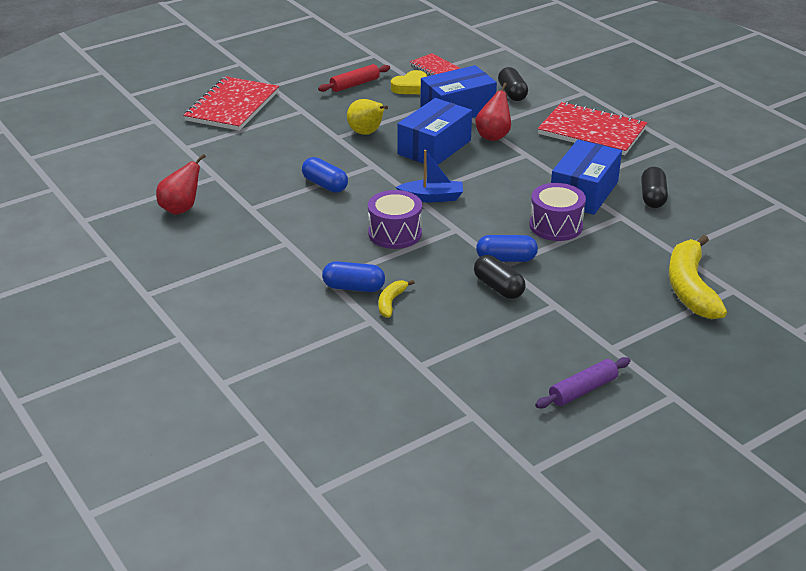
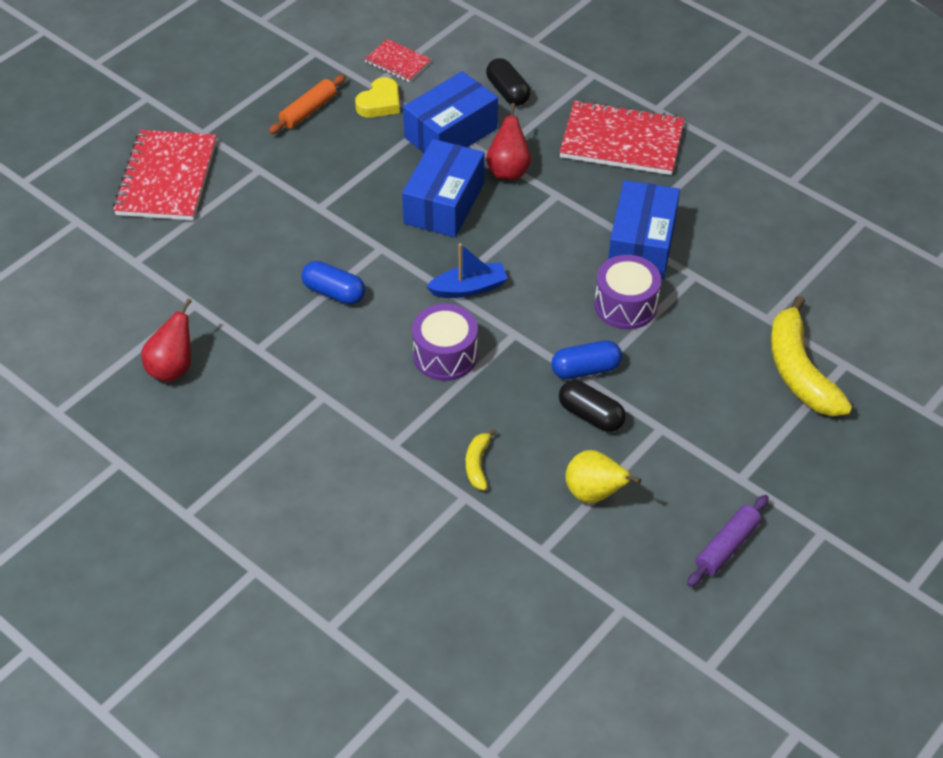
camera: 15 degrees left, 15 degrees up
(353, 287) = (427, 450): blue capsule -> none
(354, 84) = (308, 111): red rolling pin -> orange rolling pin
(367, 133) = (353, 194): yellow pear -> yellow pear (594, 493)
(652, 197) = (721, 237): black capsule -> none

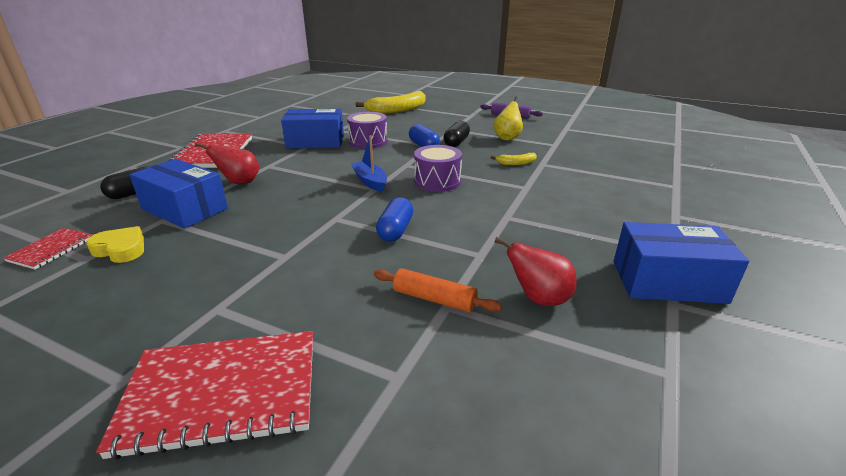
camera: 105 degrees left, 20 degrees down
(308, 111) = (113, 293): orange rolling pin -> orange rolling pin (434, 299)
(444, 203) = (278, 200): blue box -> blue box (668, 281)

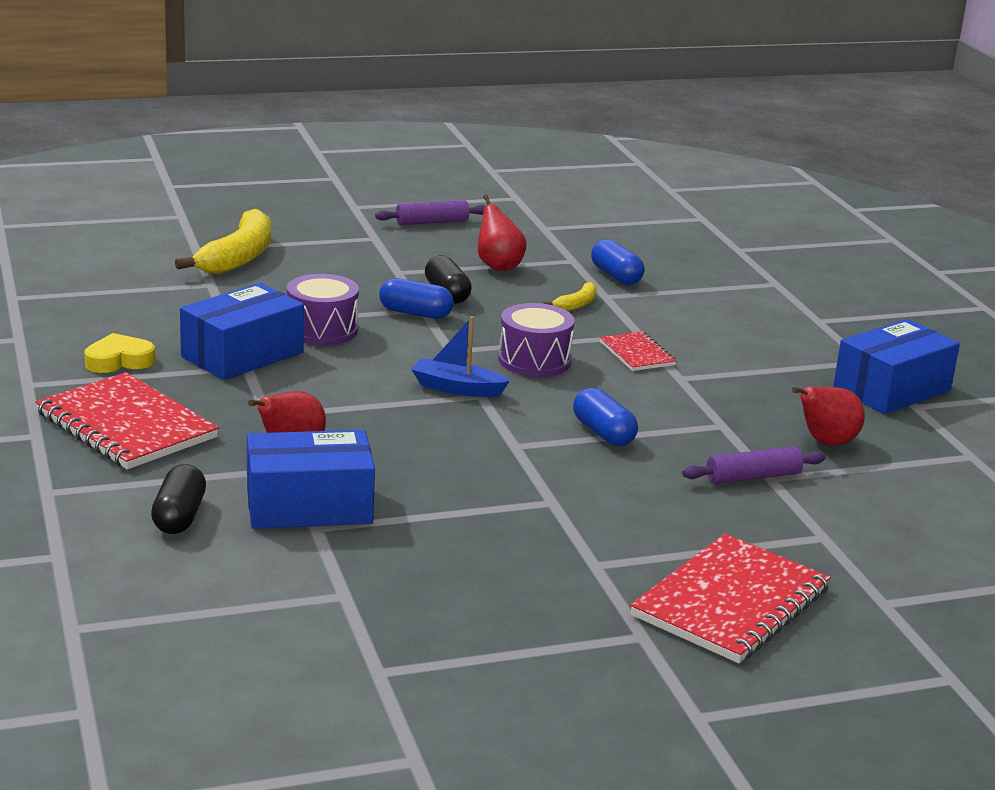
camera: 45 degrees left, 5 degrees down
(51, 249) = (274, 607): red notebook -> red notebook (637, 354)
(121, 249) = (358, 571): yellow heart -> yellow heart (119, 360)
(434, 299) = (753, 477): orange rolling pin -> purple rolling pin
(507, 138) = (498, 266): yellow pear -> red pear
(567, 157) = (616, 276): none -> blue capsule

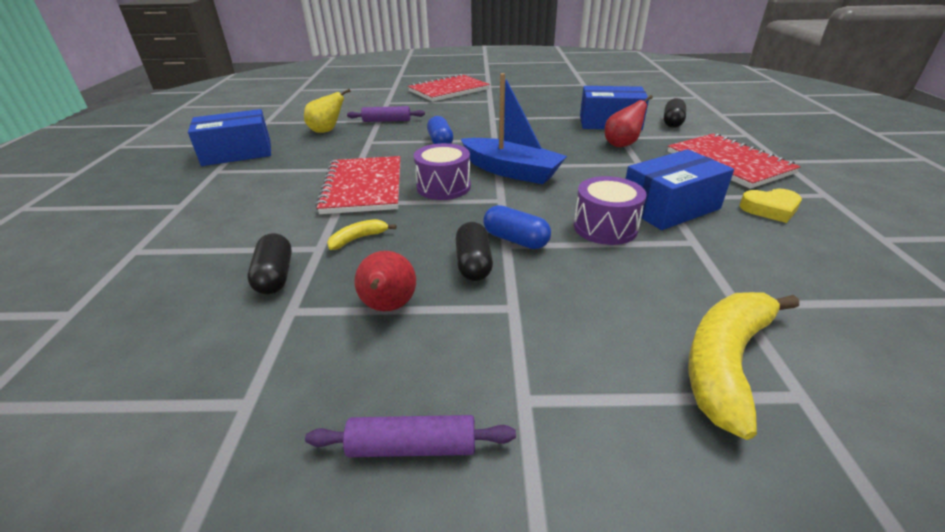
camera: 160 degrees left, 10 degrees up
(457, 388) = (511, 171): blue boat -> blue boat, size x1.69
(616, 276) = (275, 276): blue capsule -> black capsule
(637, 354) = (363, 187): red notebook -> red notebook, size x1.95
(826, 443) = (327, 131): red pear -> yellow pear

